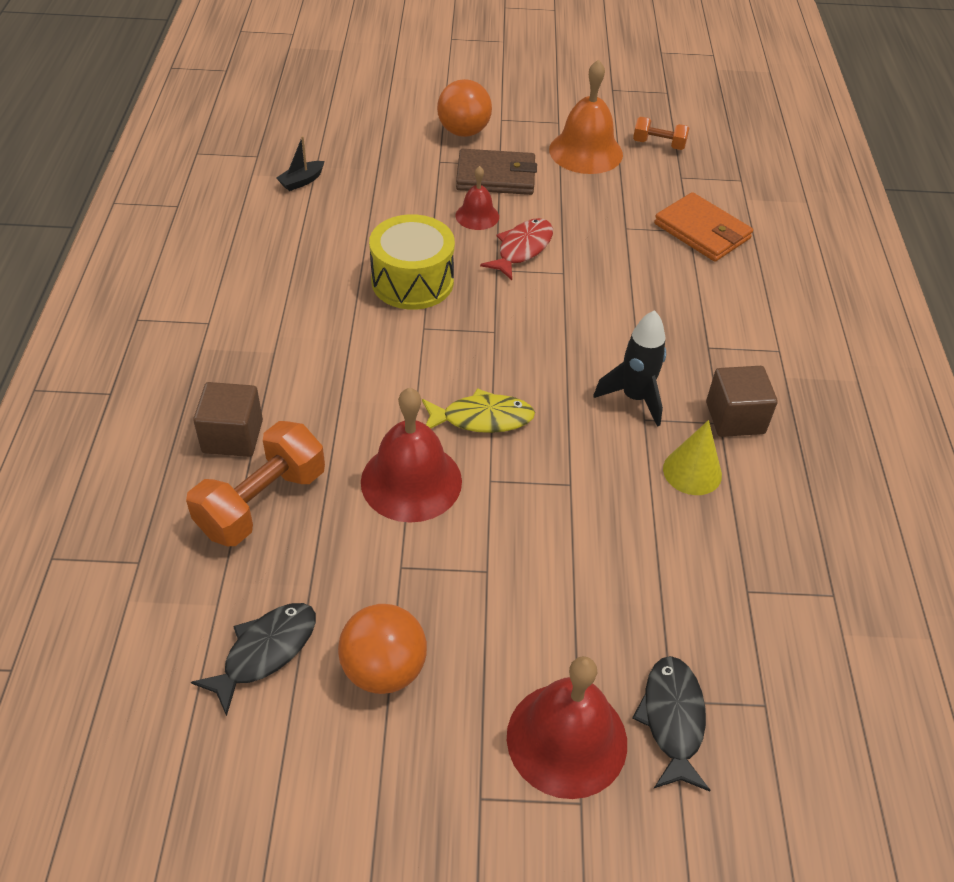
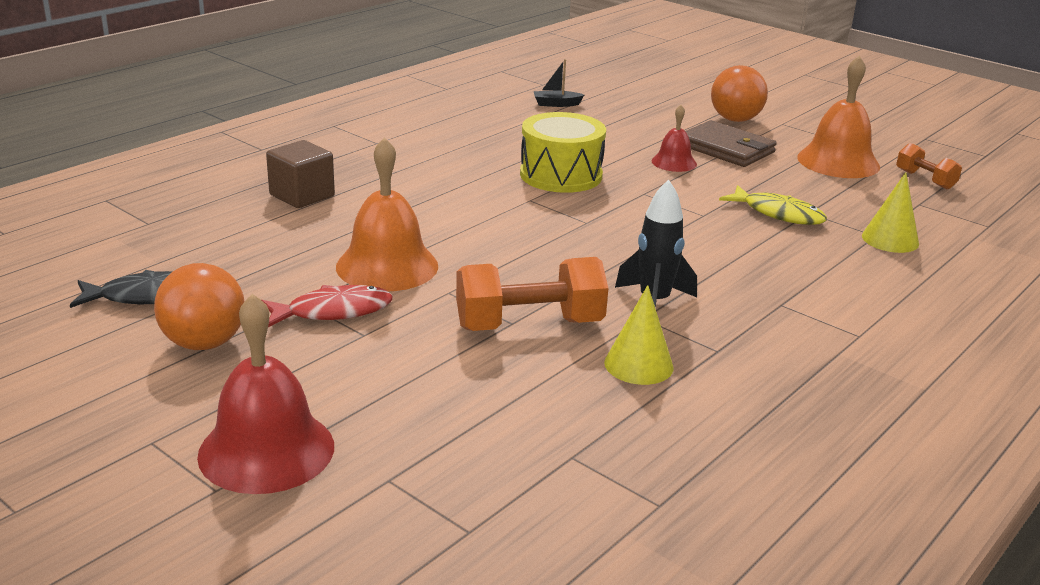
camera: 40 degrees right, 20 degrees down
(262, 502) = (267, 231): orange dumbbell -> orange dumbbell (529, 325)
(411, 481) = (387, 266): red bell -> orange bell
(482, 418) = (497, 259): yellow fish -> yellow fish (778, 214)
(522, 249) = (685, 191): red fish -> red fish (333, 311)
(672, 719) = (369, 490): black fish -> none
(702, 231) = (890, 239): orange wallet -> yellow cone
(735, 418) = (738, 354): brown cube -> none

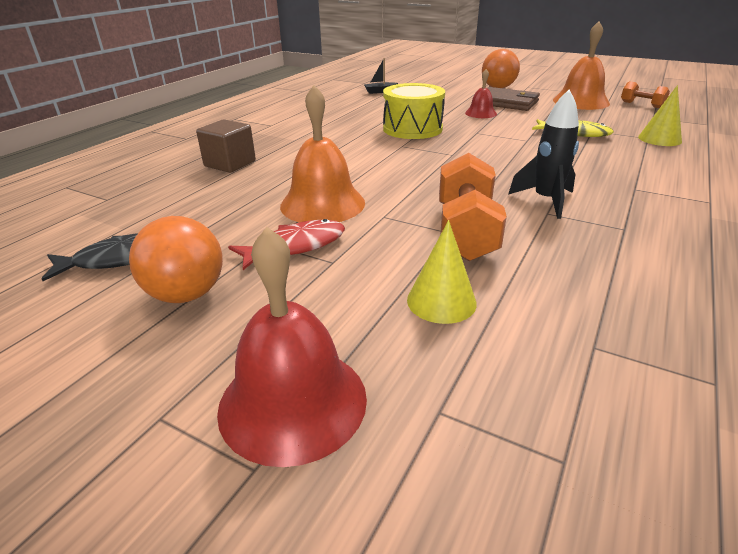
camera: 10 degrees left, 5 degrees up
(529, 325) = (465, 232): orange dumbbell -> orange dumbbell turned 60 degrees counterclockwise
(638, 365) = (576, 250): yellow cone -> yellow cone (441, 301)

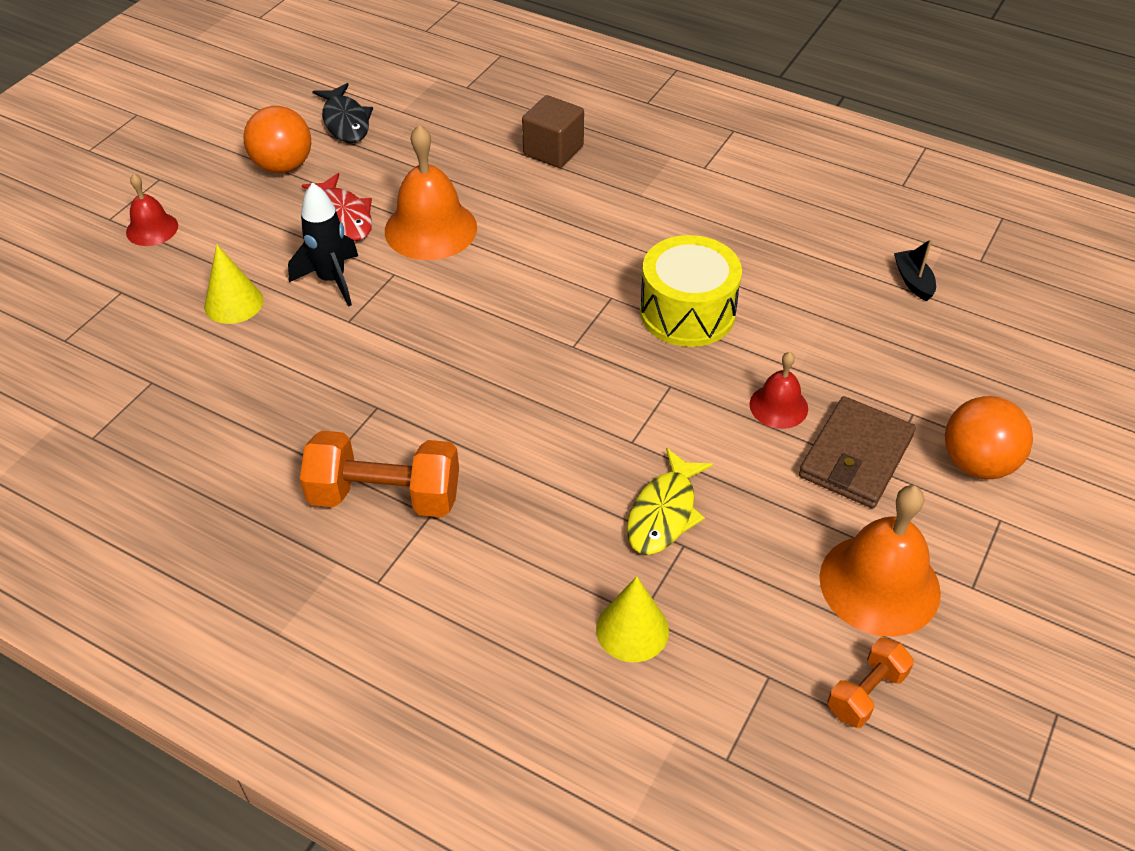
camera: 90 degrees right, 15 degrees up
(293, 402) = (152, 229): red bell -> red bell, size x0.55
(465, 232) = (346, 332): orange dumbbell -> orange dumbbell (385, 496)
(546, 201) = (407, 412): black rocket -> black rocket (332, 280)

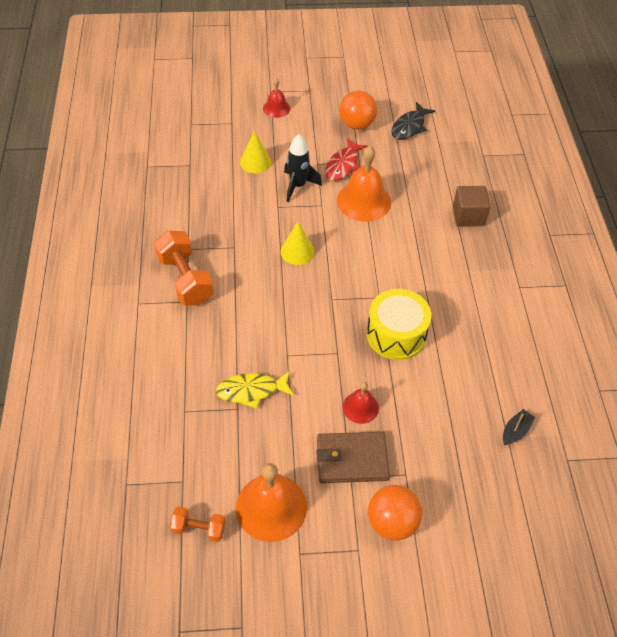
camera: 55 degrees right, 5 degrees up
(632, 629) = (173, 412): yellow cone -> yellow cone (297, 251)

